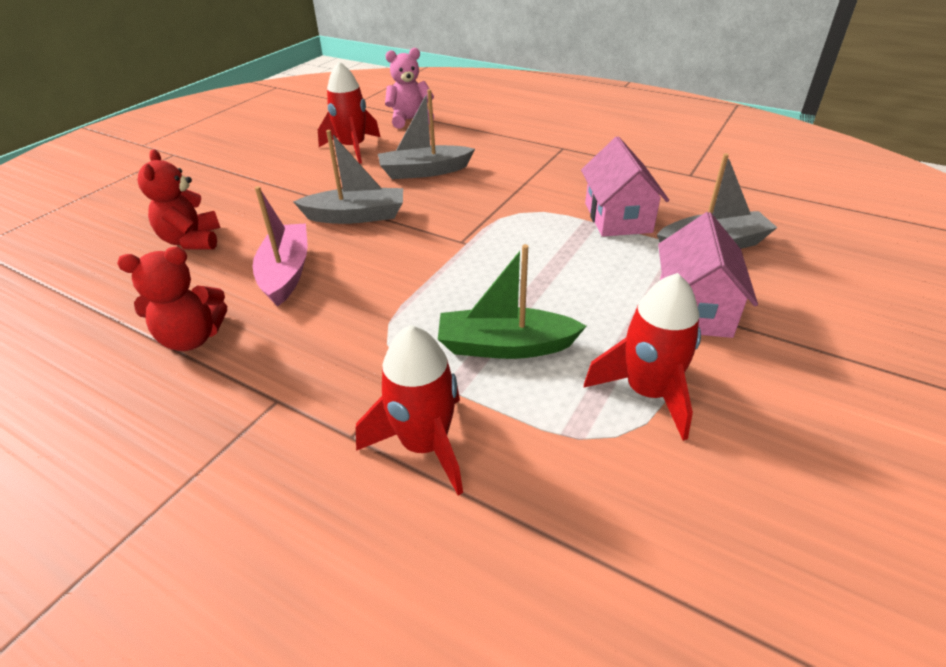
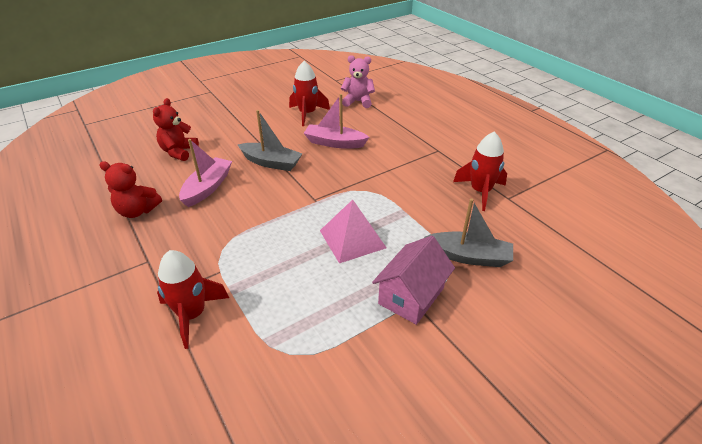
camera: 25 degrees right, 0 degrees up
(424, 171) = (334, 143): grey boat -> pink boat
(505, 346) = (279, 276): green boat -> none
(558, 271) = (352, 239): none -> pink pyramid
(617, 217) = (424, 214): pink house -> none
(647, 392) = (330, 337): red rocket -> red rocket (480, 192)

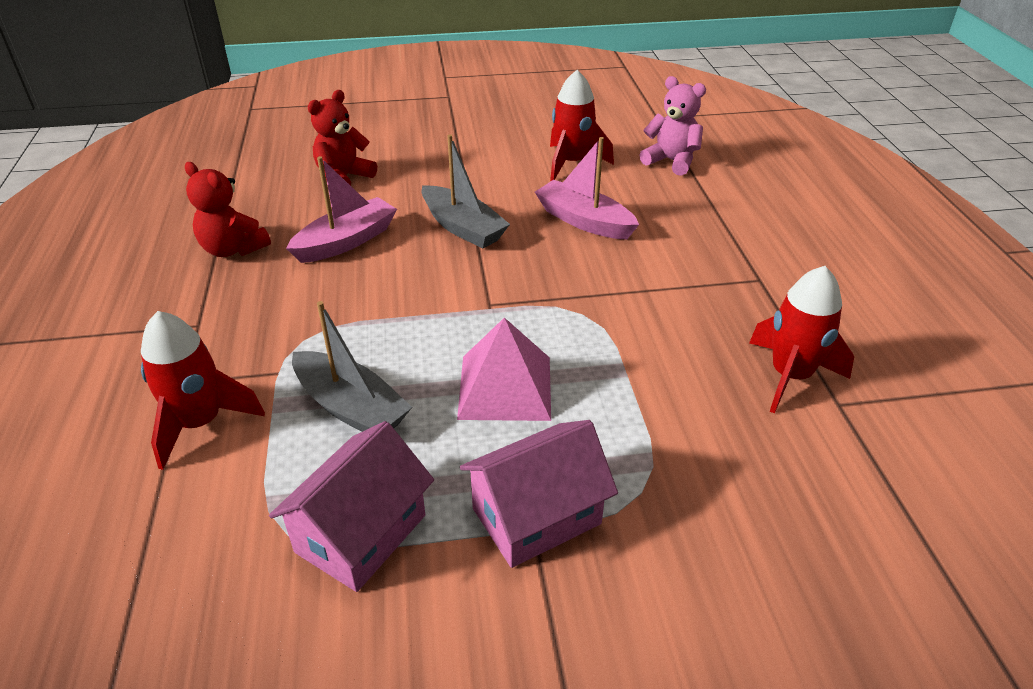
camera: 25 degrees right, 0 degrees up
(329, 338) = (361, 533): none -> pink house
(469, 256) = (686, 485): grey boat -> grey boat (351, 407)

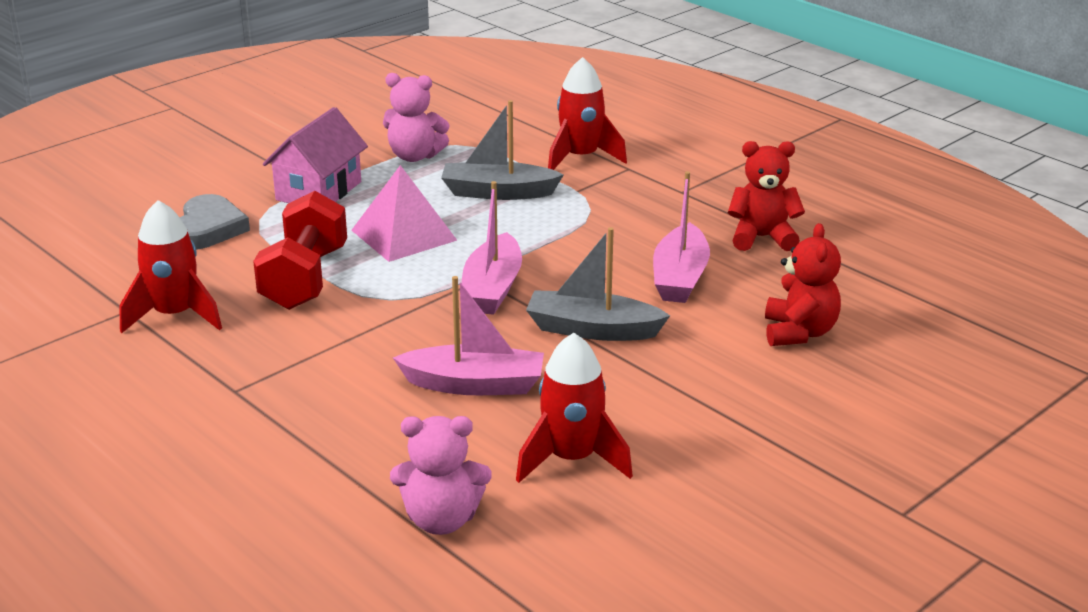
camera: 145 degrees right, 10 degrees down
(361, 533) = (414, 156): pink house -> pink teddy bear
(491, 289) = (492, 288): none -> pink boat
(643, 370) = (304, 279): none -> red dumbbell
(711, 503) = (208, 228): none -> grey heart

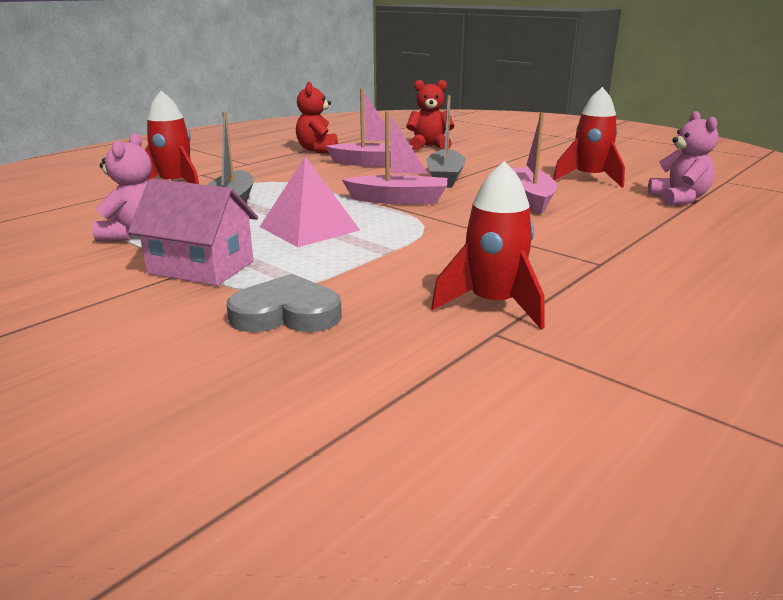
camera: 95 degrees left, 5 degrees down
(304, 279) = (398, 256): red dumbbell -> none

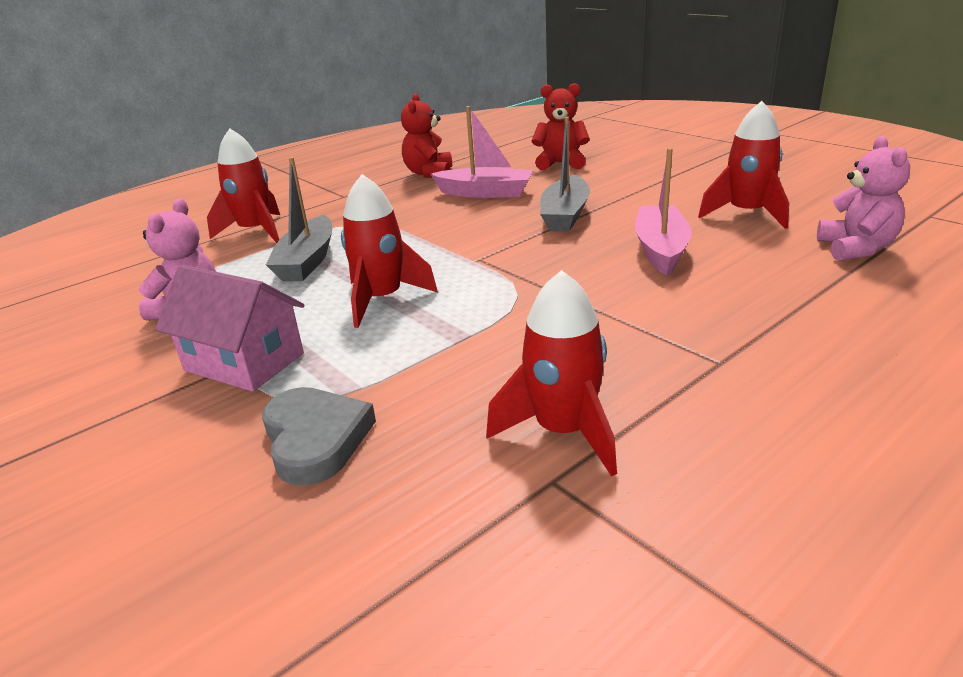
camera: 10 degrees right, 5 degrees up
(286, 314) = (315, 439): grey heart -> grey heart turned 60 degrees clockwise
(309, 228) = (382, 299): pink pyramid -> red rocket
(398, 200) = (499, 252): pink boat -> none

